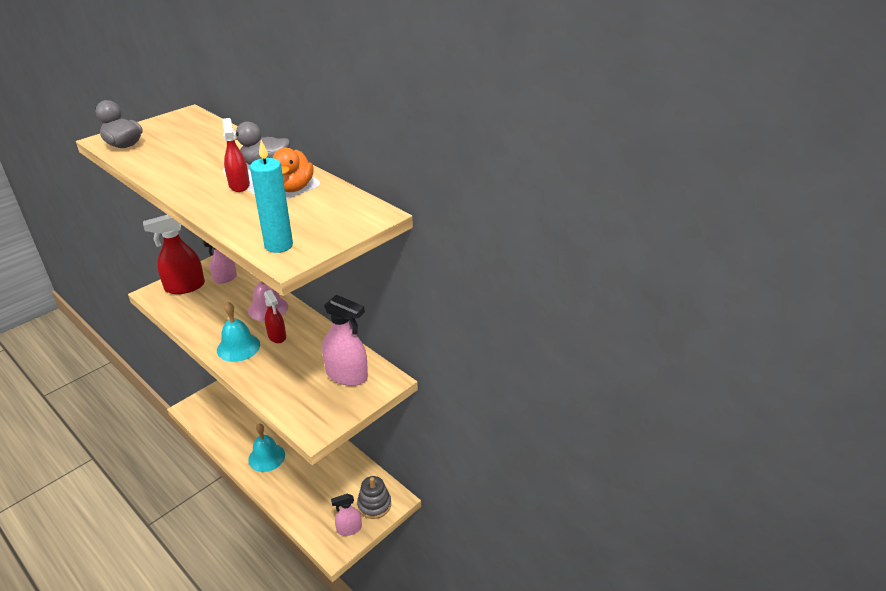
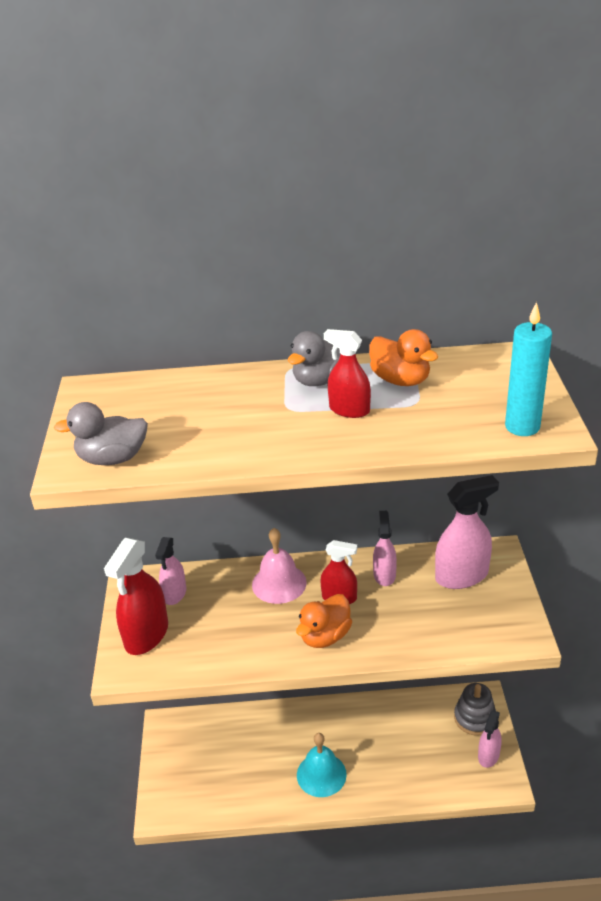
camera: 45 degrees left, 0 degrees up
(238, 347) = (325, 636): turquoise bell -> orange duck
(315, 343) = (384, 575): none -> pink spray bottle

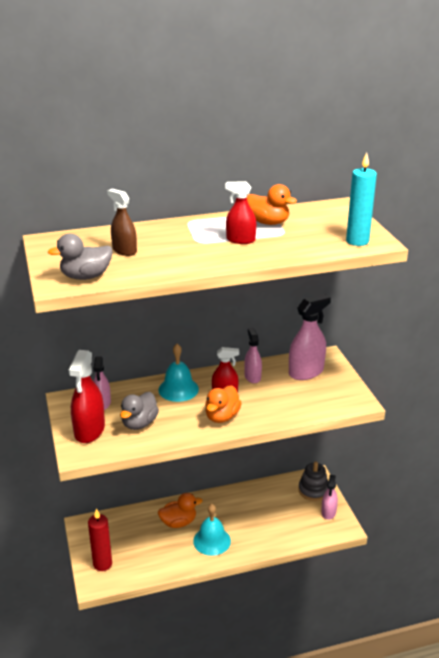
camera: 15 degrees left, 5 degrees down
(176, 786) = (102, 564): none -> red candle
(181, 416) = (124, 250): none -> brown spray bottle
(279, 583) = (178, 389): pink bell -> turquoise bell
(284, 739) = (178, 522): none -> orange duck
(320, 380) = (213, 225): grey duck -> grey duck (139, 423)

